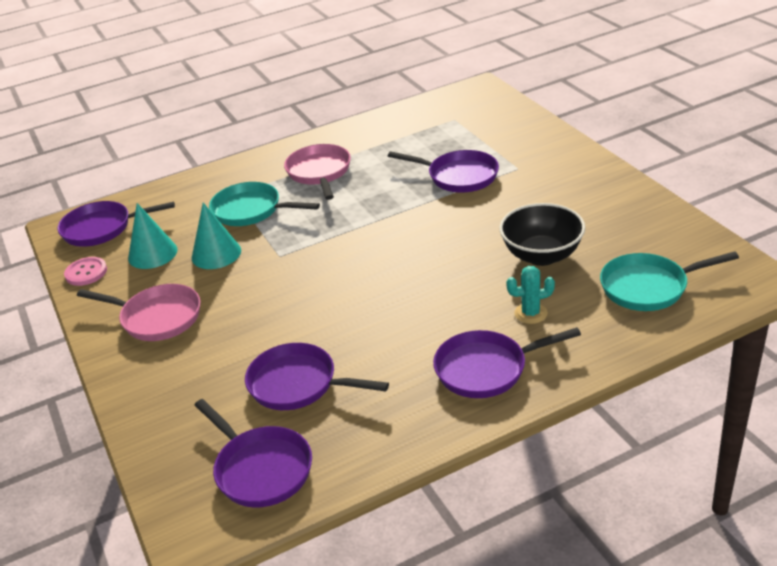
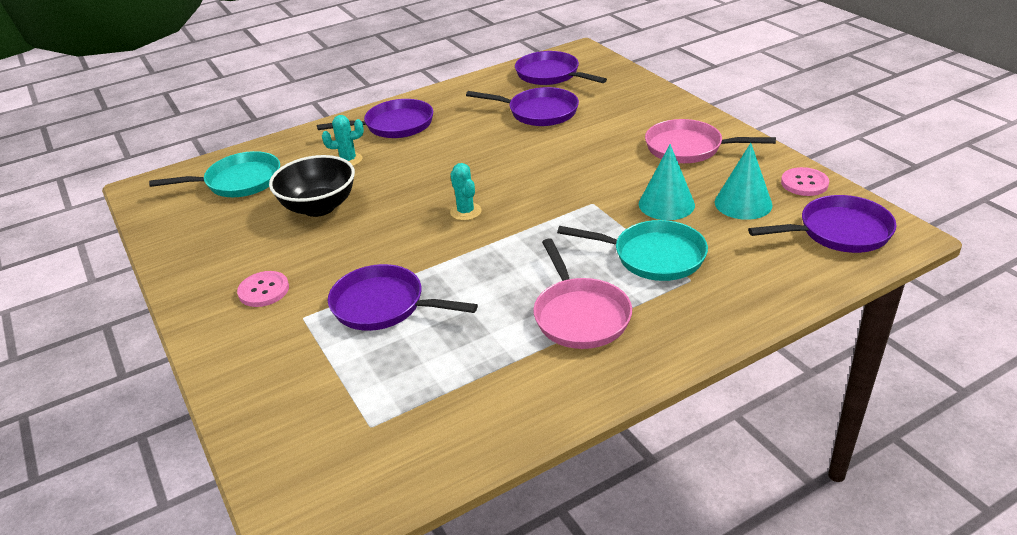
camera: 175 degrees right, 0 degrees up
(396, 249) = (465, 212): none -> turquoise cactus
(558, 185) = (264, 290): none -> pink button

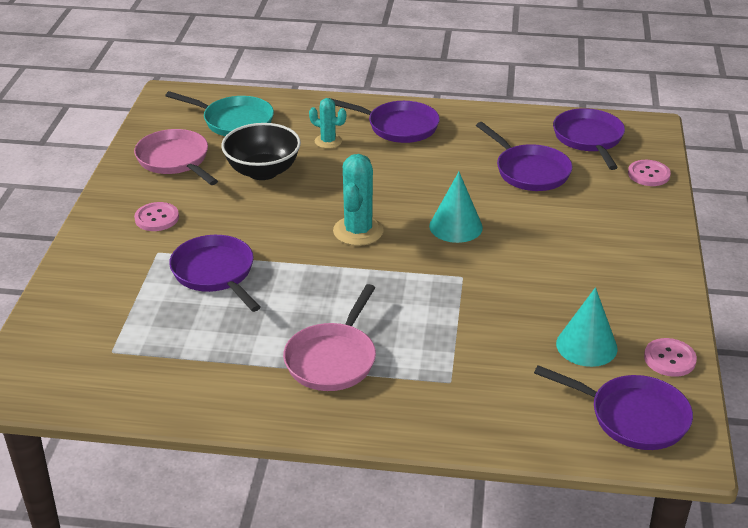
camera: 35 degrees right, 0 degrees up
(465, 212) = (358, 231): turquoise cactus -> turquoise cactus, size x1.64
(622, 79) = (648, 174): none -> pink button
(653, 256) = (448, 346): turquoise pan -> none
(666, 204) = (520, 310): turquoise cone -> turquoise cone (456, 226)
(689, 148) = (613, 271): pink pan -> pink pan (175, 160)

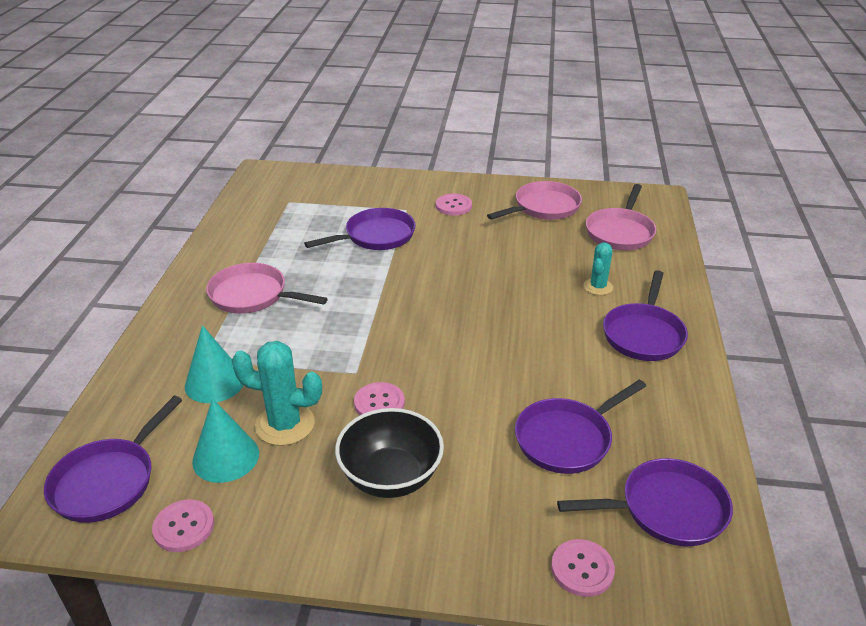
camera: 90 degrees right, 0 degrees up
(234, 121) = (620, 232): turquoise pan -> pink pan
(263, 171) = (533, 251): black bowl -> black bowl (390, 477)
(358, 231) = (435, 307): turquoise cactus -> turquoise cactus (285, 424)
(456, 226) = (444, 371): turquoise cone -> turquoise cone (215, 382)
(502, 261) = (379, 403): none -> pink button

